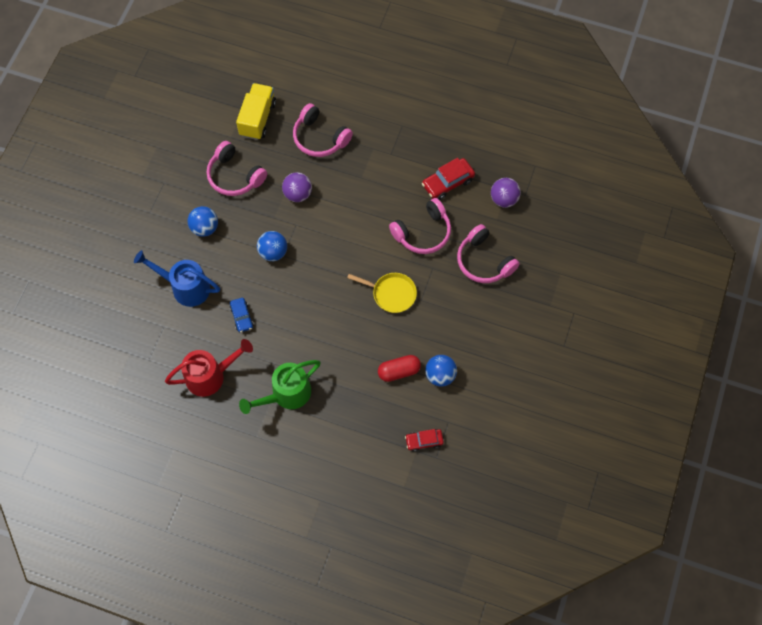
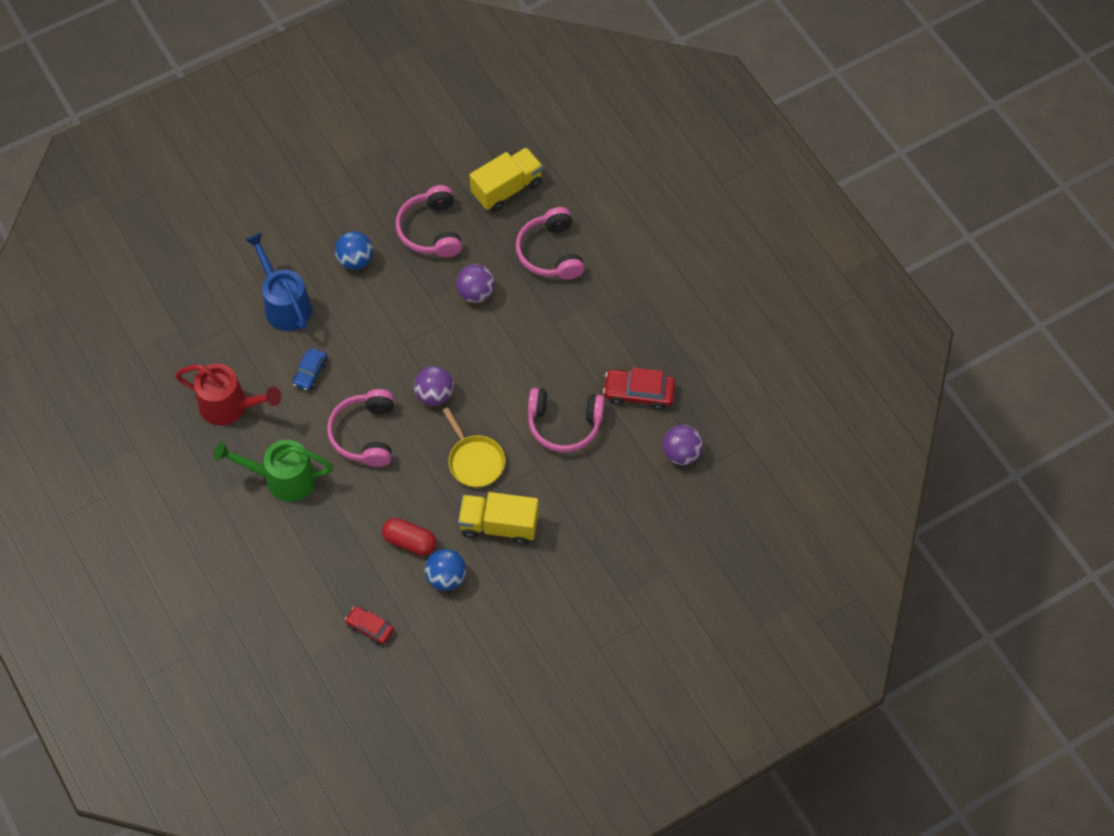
camera: 40 degrees right, 5 degrees down
(273, 252) = (398, 333): blue ball -> none
(330, 273) = (434, 395): none -> purple ball
(441, 321) = (499, 525): none -> yellow truck
(484, 261) = (599, 500): pink headphones -> pink headphones (365, 434)

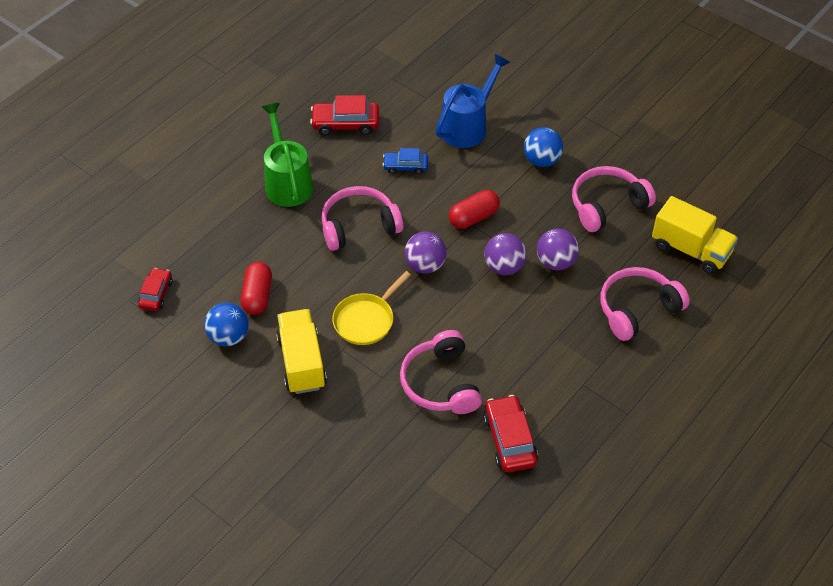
camera: 70 degrees right, 10 degrees down
(231, 406) = (345, 124): red watering can -> red car
(397, 338) = (473, 217): none -> red capsule
(681, 453) = (453, 503): purple ball -> purple ball (504, 267)

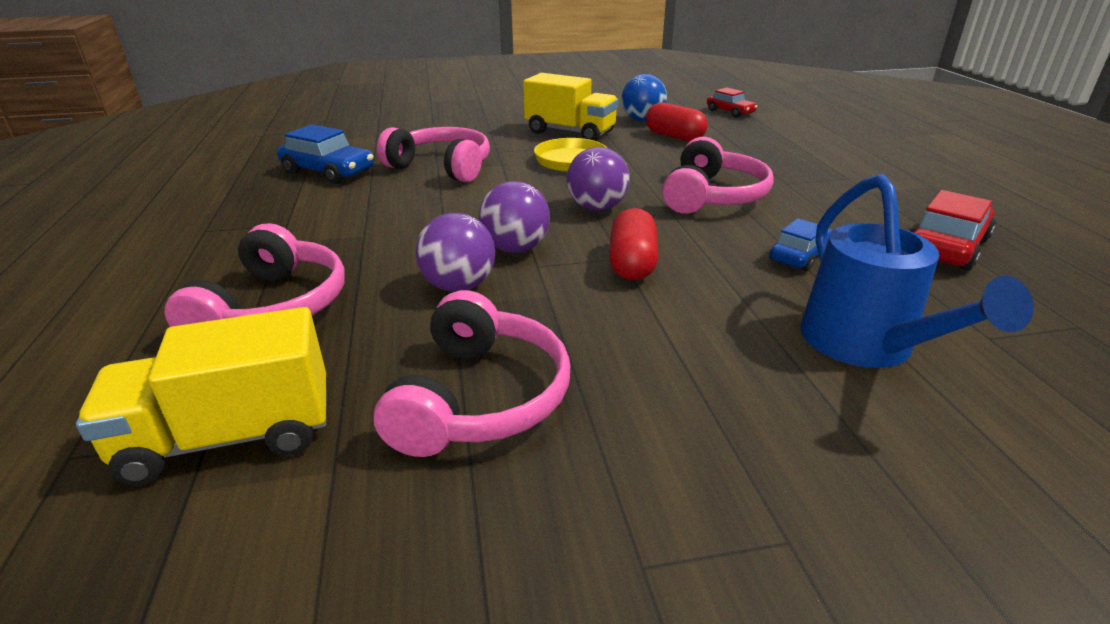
camera: 130 degrees right, 20 degrees down
(287, 181) = (838, 184): green watering can -> none
(509, 440) = (328, 171): red car -> blue car
(541, 160) = (688, 384): blue ball -> none

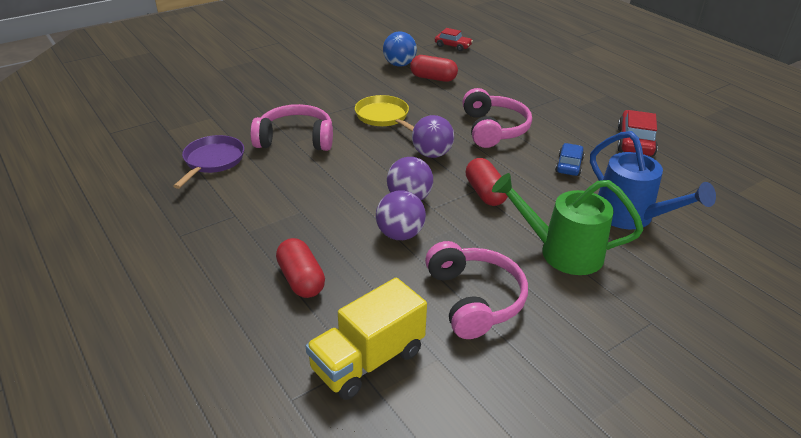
camera: 25 degrees left, 5 degrees up
(273, 307) = (301, 280): pink headphones -> red capsule
(328, 171) = (212, 161): blue car -> purple pan
(570, 132) = (358, 86): yellow truck -> none
(691, 368) = (561, 252): none -> green watering can

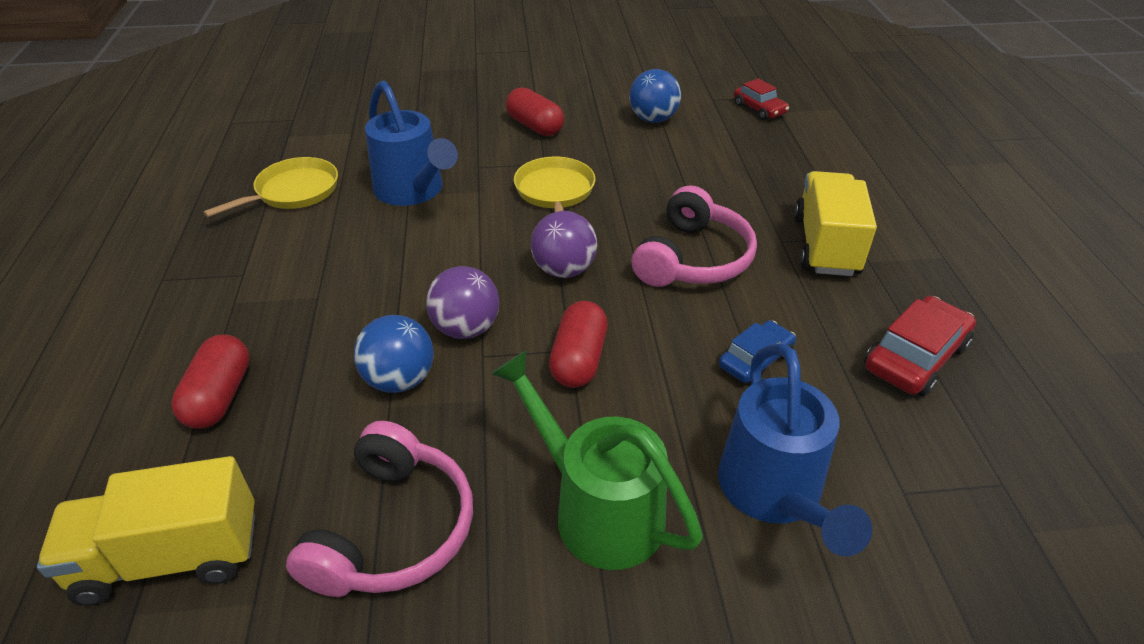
camera: 30 degrees right, 5 degrees up
(212, 161) = (293, 192): purple pan -> yellow pan
(296, 139) = (414, 192): pink headphones -> blue watering can
(400, 234) = (399, 380): purple ball -> blue ball
(433, 78) = (681, 152): red capsule -> red capsule (535, 126)
(551, 105) = (825, 245): none -> yellow truck

